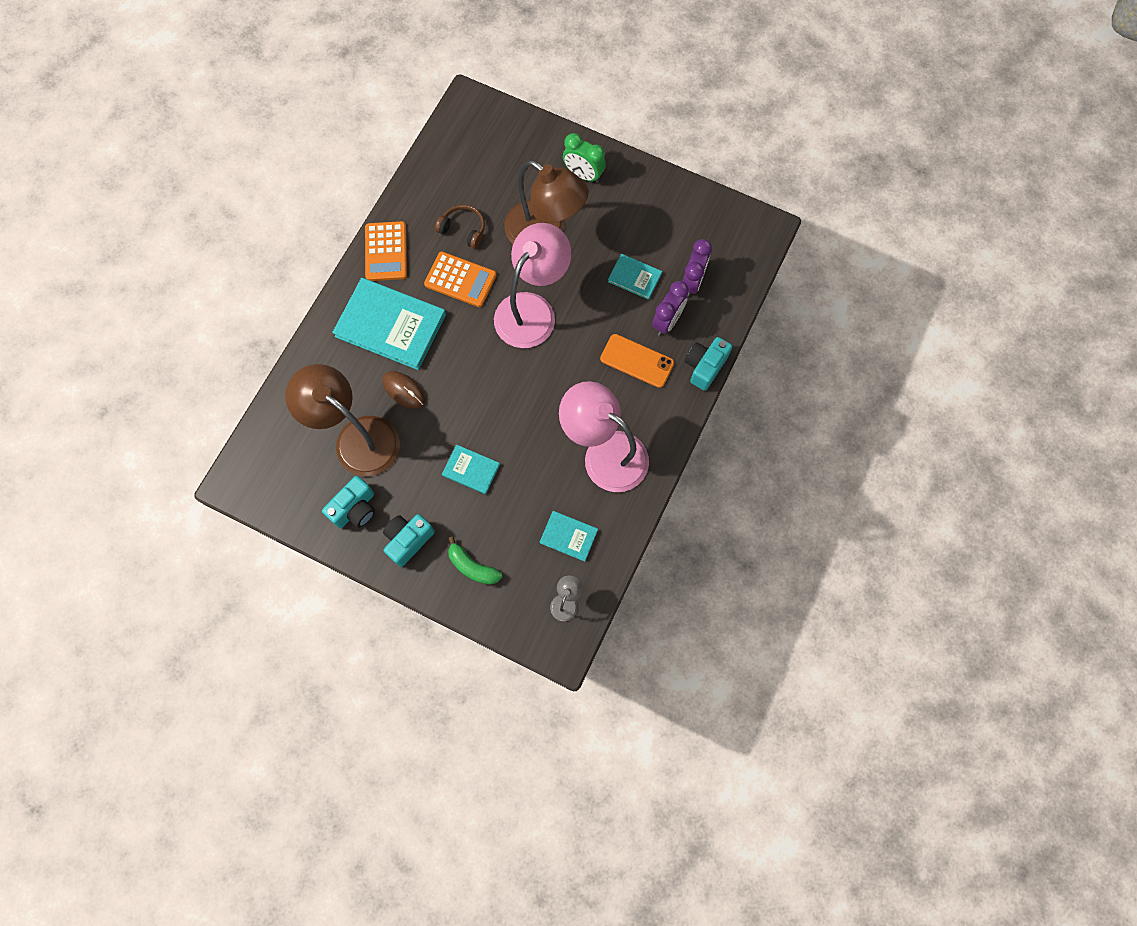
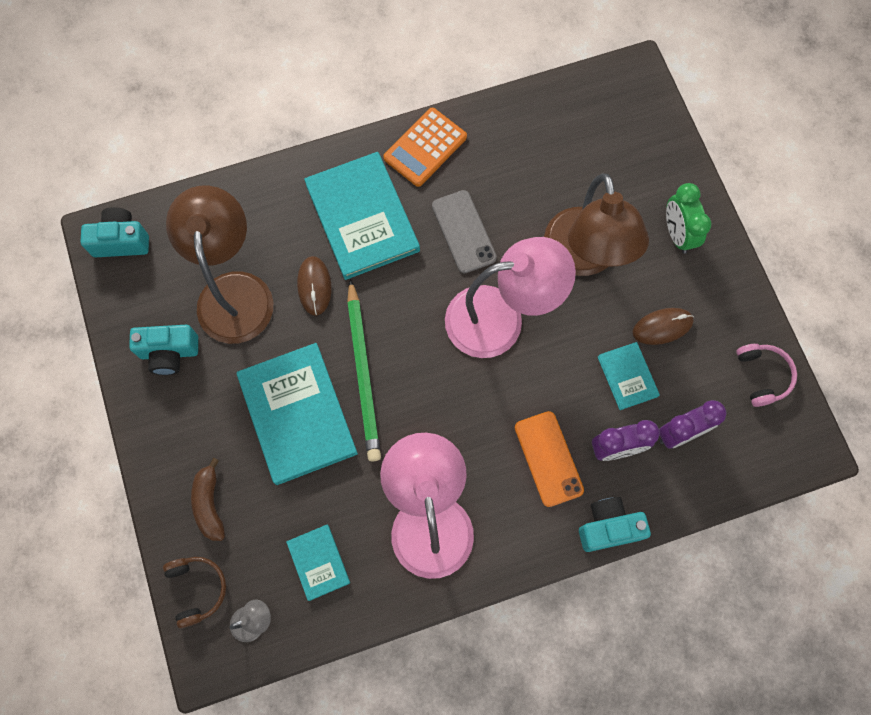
camera: 45 degrees right, 0 degrees up
(408, 540) = (182, 424): turquoise camera -> turquoise camera (121, 241)
(460, 280) = (464, 231): orange calculator -> grey phone
(463, 229) = (513, 187): brown headphones -> brown headphones (197, 589)
(471, 470) = (297, 414): turquoise book -> turquoise book, size x2.01
(472, 566) = (210, 504): green banana -> brown banana
(485, 411) = (363, 373): none -> green pencil
(626, 233) = (662, 327): none -> brown mouse
(704, 212) = (762, 376): none -> pink headphones

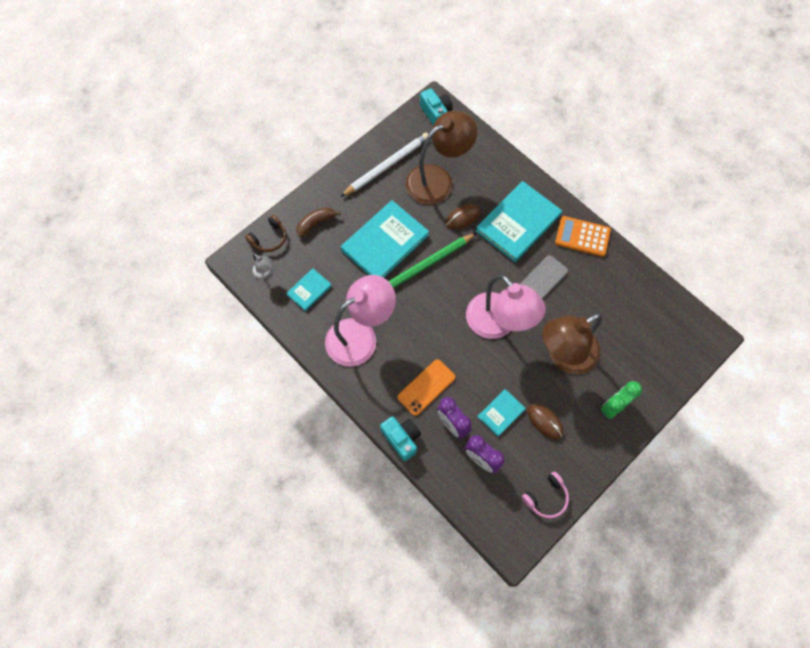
camera: 65 degrees right, 5 degrees down
(169, 353) = (387, 165): turquoise camera -> white pencil

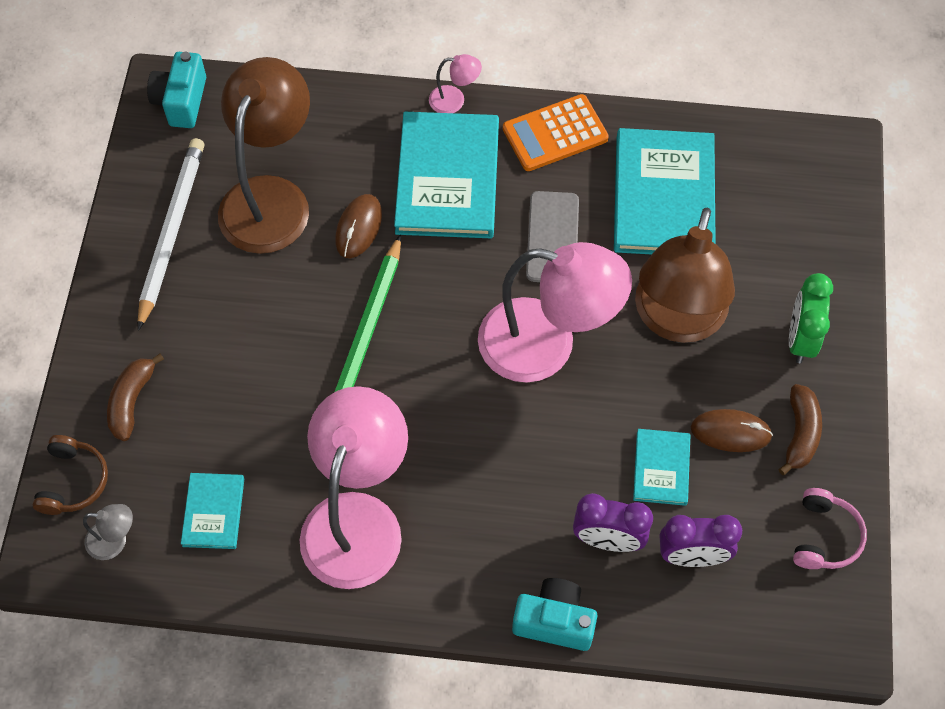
camera: 40 degrees left, 5 degrees down
(385, 243) = (271, 350): turquoise book -> turquoise book (663, 196)
(426, 387) = (524, 516): orange phone -> none
(436, 113) = (181, 101): turquoise camera -> turquoise camera turned 105 degrees counterclockwise
(550, 191) = (454, 100): none -> pink lamp
(575, 446) = (800, 434): none -> brown banana

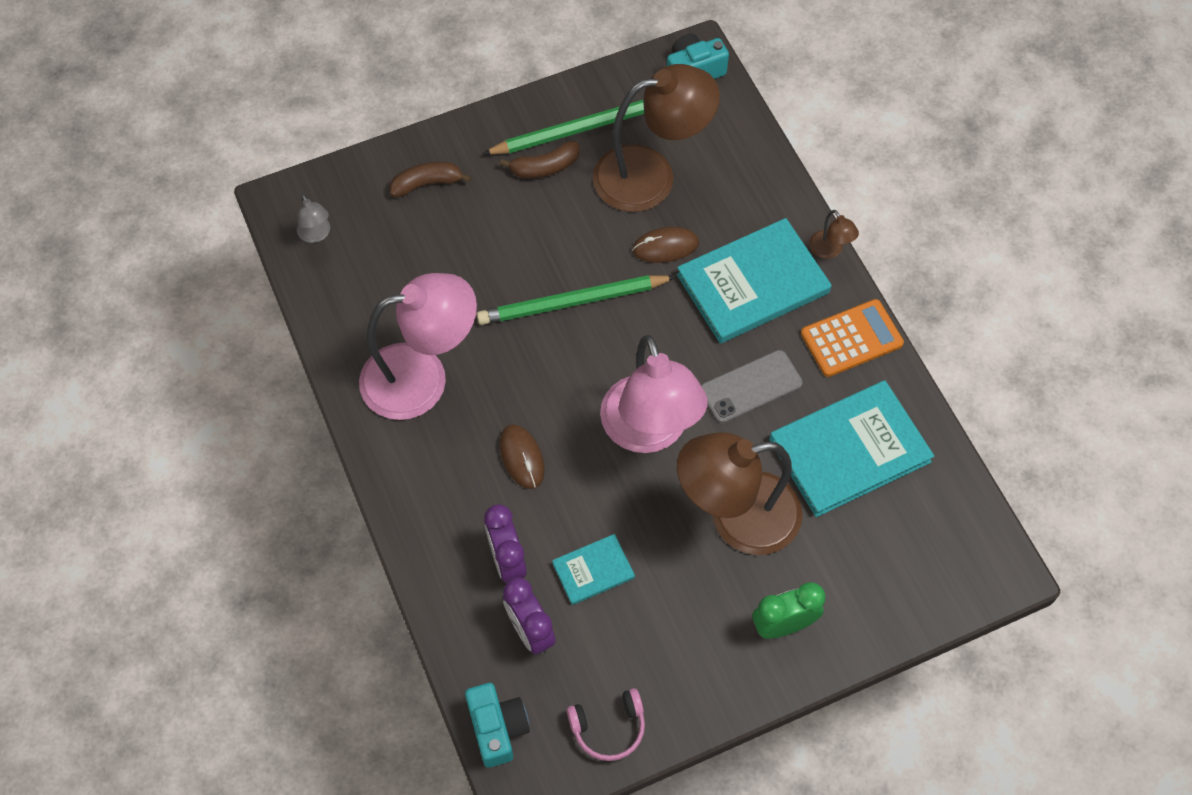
camera: 60 degrees right, 0 degrees up
(73, 481) = (345, 184): brown headphones -> none
(171, 232) = (578, 129): white pencil -> green pencil
(213, 512) = (373, 282): turquoise book -> none
(454, 100) = (830, 250): pink lamp -> brown lamp
(554, 621) = (418, 555): turquoise camera -> turquoise camera (497, 728)
(555, 133) = (851, 339): orange calculator -> orange calculator turned 120 degrees clockwise
(730, 432) = (659, 609): brown mouse -> brown mouse (521, 457)
(800, 434) = (692, 665): brown banana -> brown banana (545, 167)

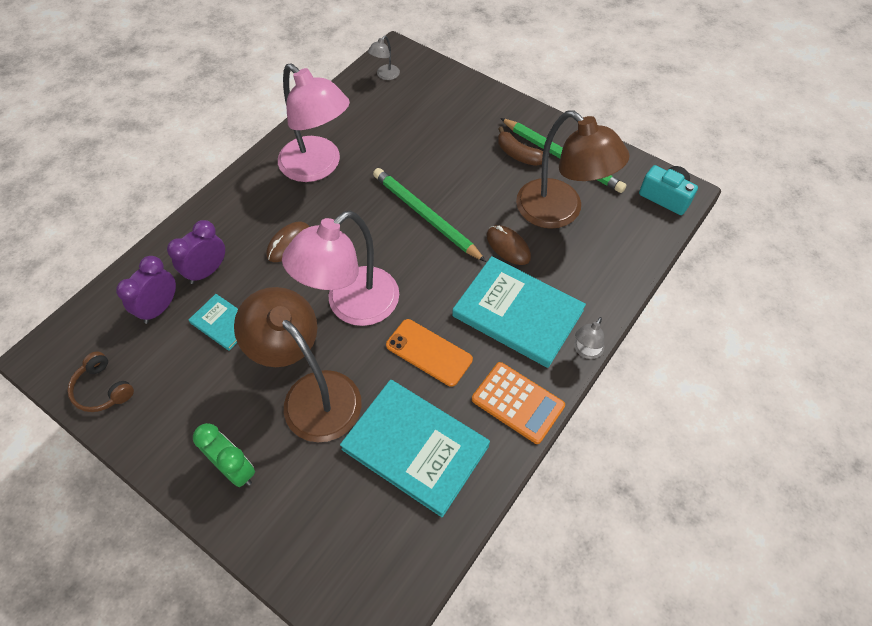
camera: 60 degrees right, 5 degrees down
(427, 183) = (459, 105): brown banana -> none
(497, 728) = (79, 323): turquoise camera -> none
(608, 727) = (103, 389): pink headphones -> brown headphones
(751, 387) = (429, 352): grey phone -> orange phone
(830, 250) = (585, 351): brown lamp -> grey lamp

